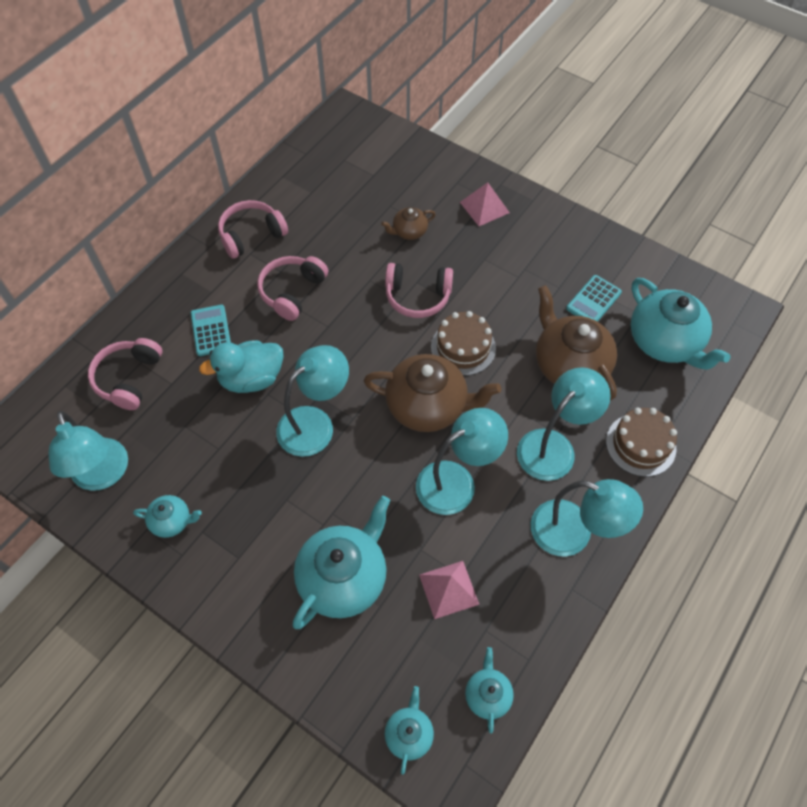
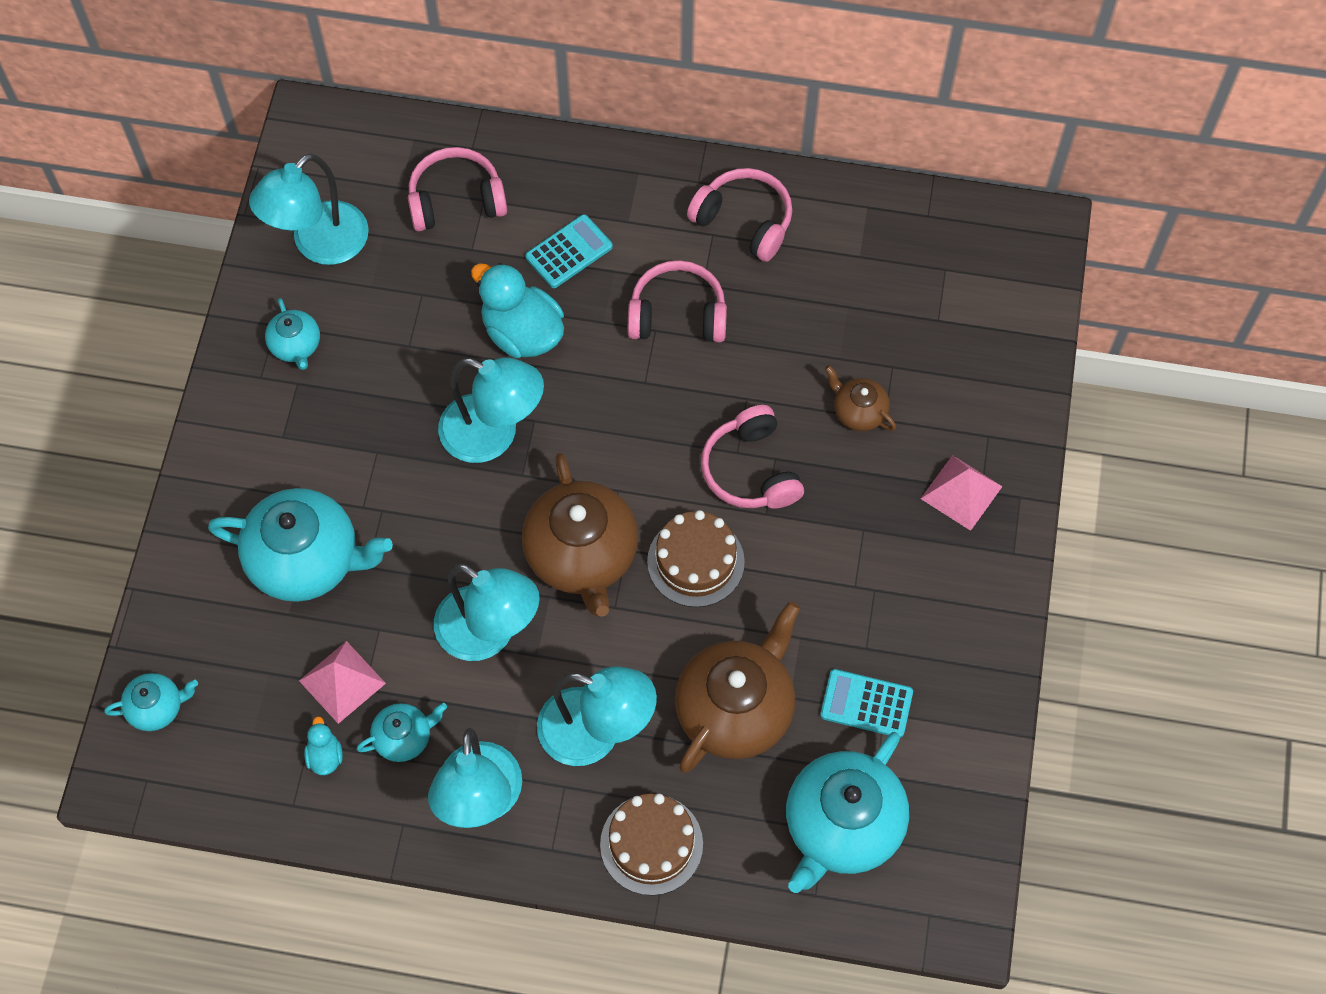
camera: 65 degrees right, 5 degrees up
(487, 695) = (233, 774): turquoise teapot -> turquoise teapot (404, 737)
(500, 622) = (325, 756): none -> turquoise duck

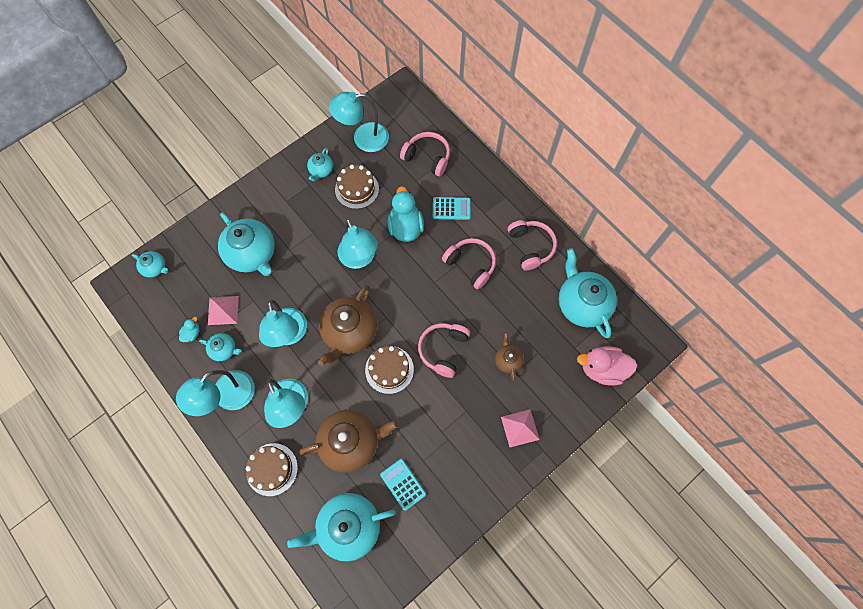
camera: 40 degrees right, 5 degrees up
(385, 332) = (357, 189): none -> brown cake
(893, 249) = (582, 304): none -> turquoise teapot
(1002, 320) = (602, 369): none -> pink duck

